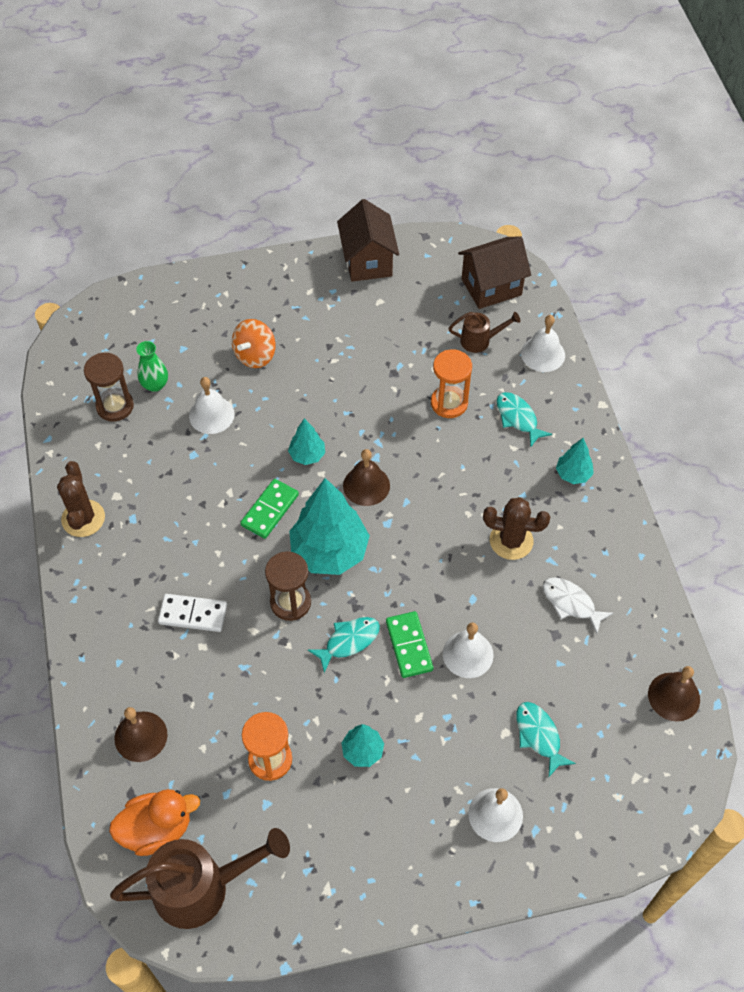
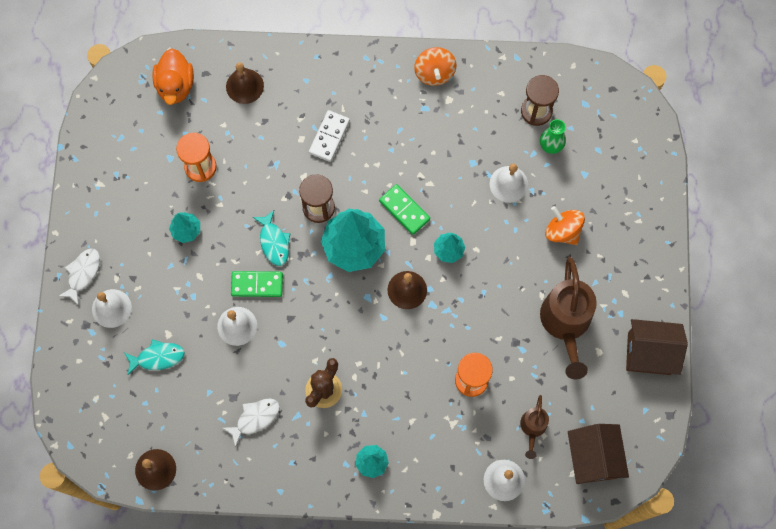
camera: 105 degrees right, 15 degrees up
(83, 518) = (434, 73): brown cactus -> orange spinning top
(202, 887) = (127, 106): brown watering can -> brown watering can (565, 323)
(461, 869) = (83, 273): none -> white fish
(518, 418) = (440, 434): turquoise fish -> none

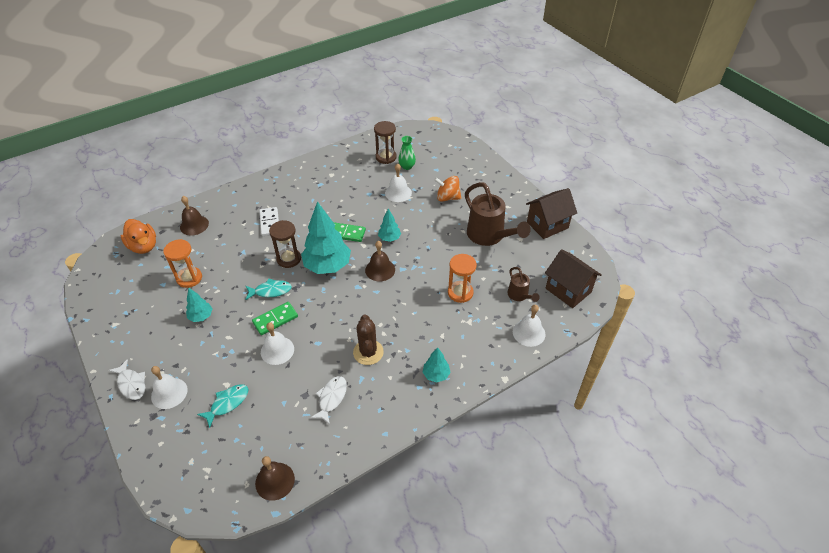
camera: 35 degrees left, 25 degrees down
(83, 273) = (131, 384): white fish -> white fish turned 150 degrees clockwise
(274, 242) = (271, 291): turquoise fish -> turquoise fish turned 45 degrees counterclockwise
(434, 73) = (313, 167): orange spinning top -> none

